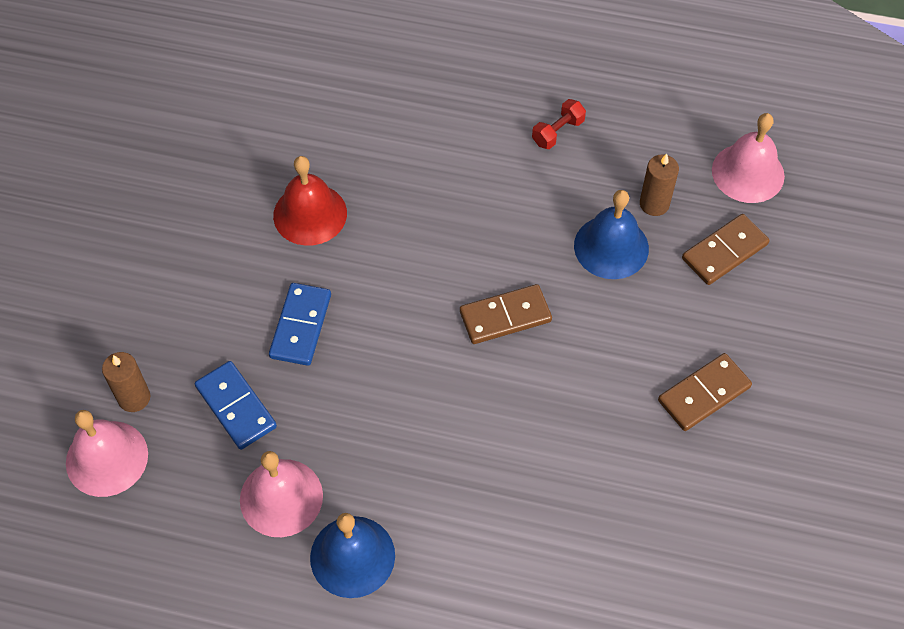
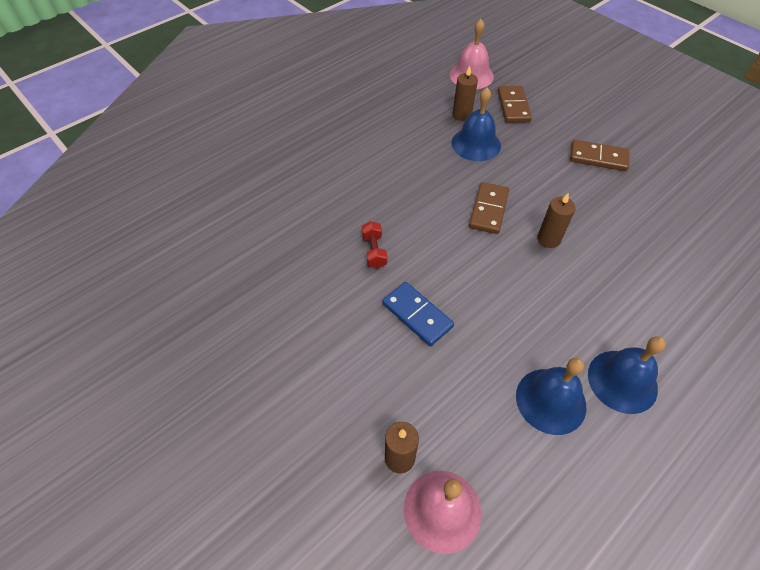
camera: 55 degrees left, 5 degrees down
(236, 407) = (456, 390): blue domino -> none
(281, 497) = (550, 400): pink bell -> blue bell
(310, 214) = (332, 264): red bell -> none
(507, 400) = (548, 239): none -> brown candle
(558, 132) = (380, 125): red dumbbell -> red dumbbell (374, 251)
(704, 394) = (598, 157): brown domino -> brown domino turned 75 degrees counterclockwise

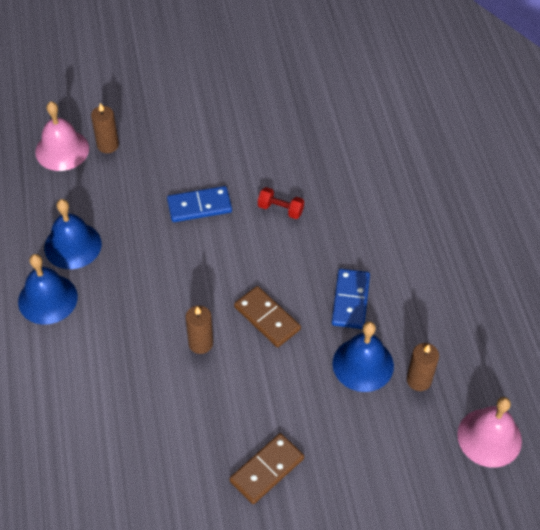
camera: 120 degrees right, 0 degrees up
(429, 170) = (350, 300): none -> blue domino
(513, 106) = (403, 444): brown domino -> none

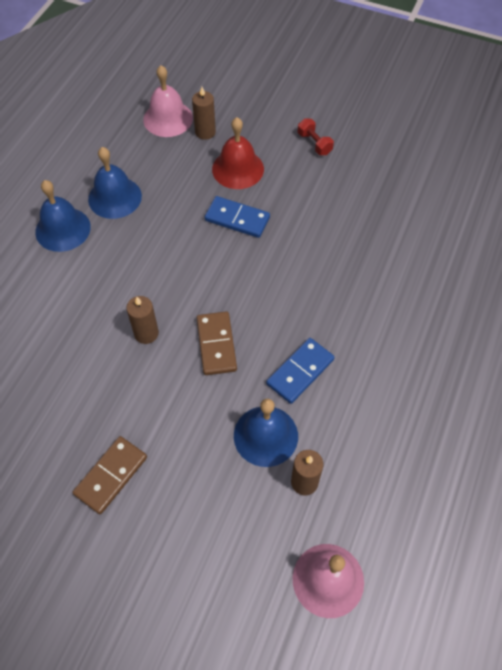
camera: 35 degrees right, 5 degrees up
(164, 163) = (238, 169): none -> red bell
(267, 470) = (111, 476): brown domino -> brown domino turned 45 degrees counterclockwise
(280, 209) = (302, 258): red dumbbell -> red dumbbell (314, 143)

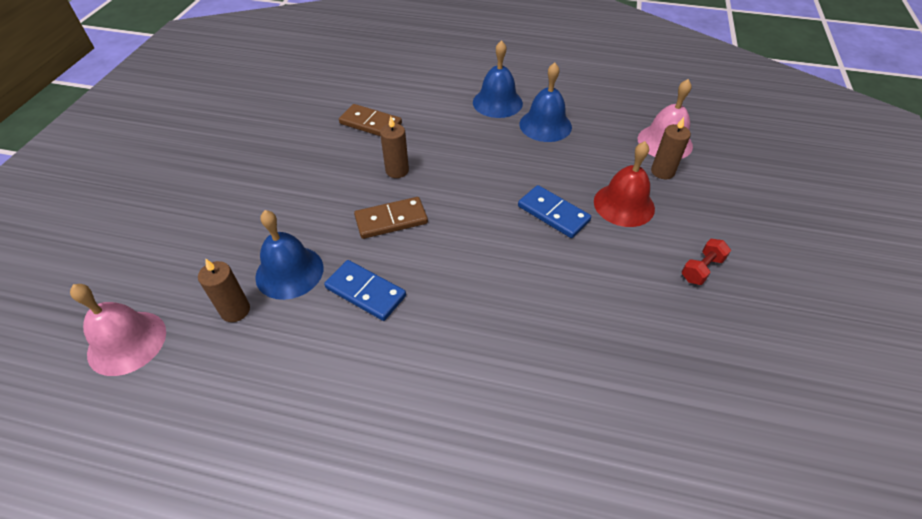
camera: 80 degrees right, 10 degrees down
(111, 476) = (255, 174): brown domino -> brown domino (370, 124)
(237, 219) = (553, 214): blue domino -> blue domino turned 60 degrees counterclockwise

